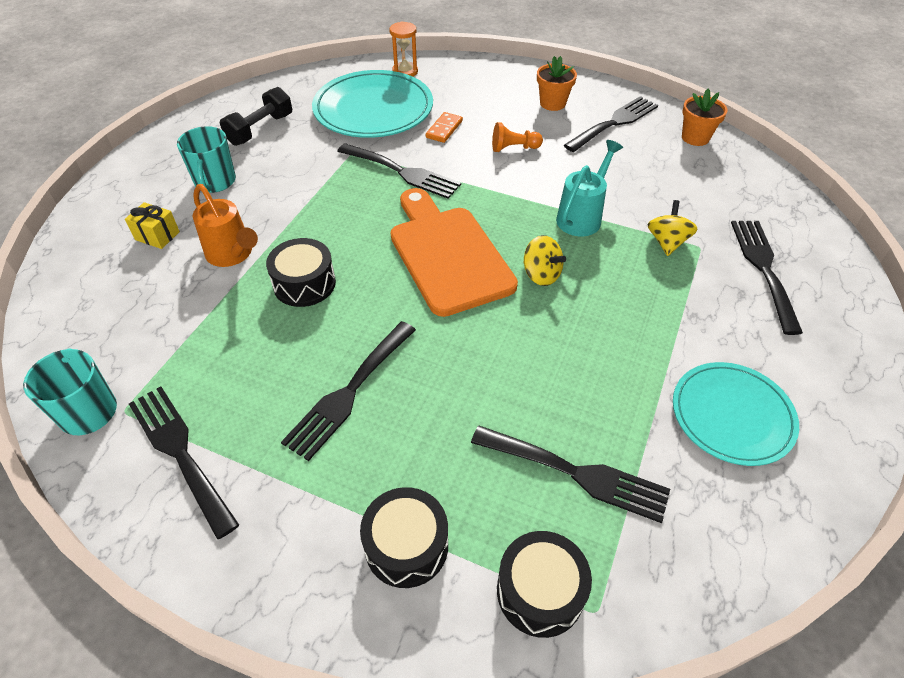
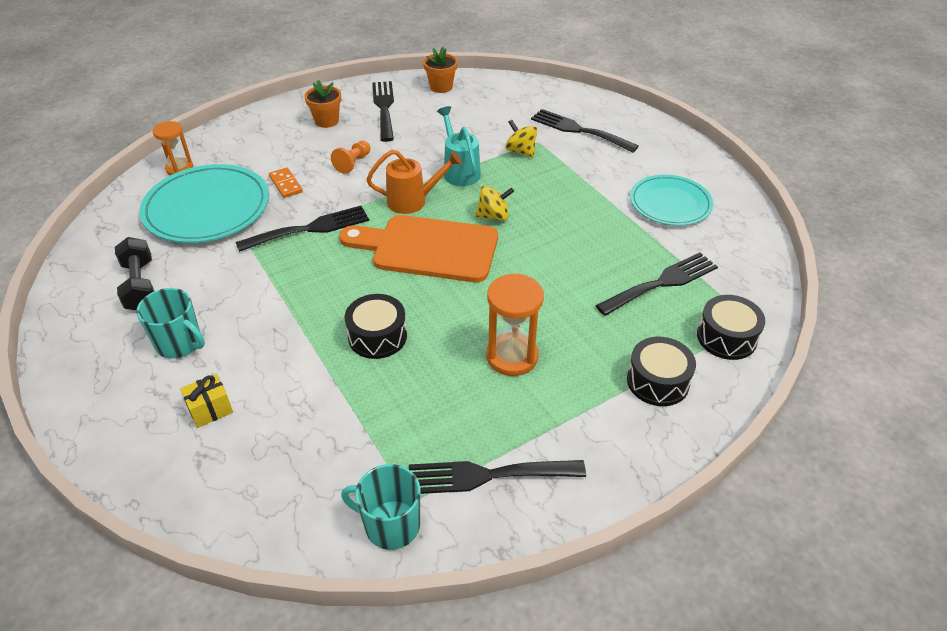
camera: 55 degrees left, 5 degrees down
(232, 254) = (295, 367): orange watering can -> orange watering can (413, 201)
(349, 392) = (512, 356): black fork -> orange hourglass

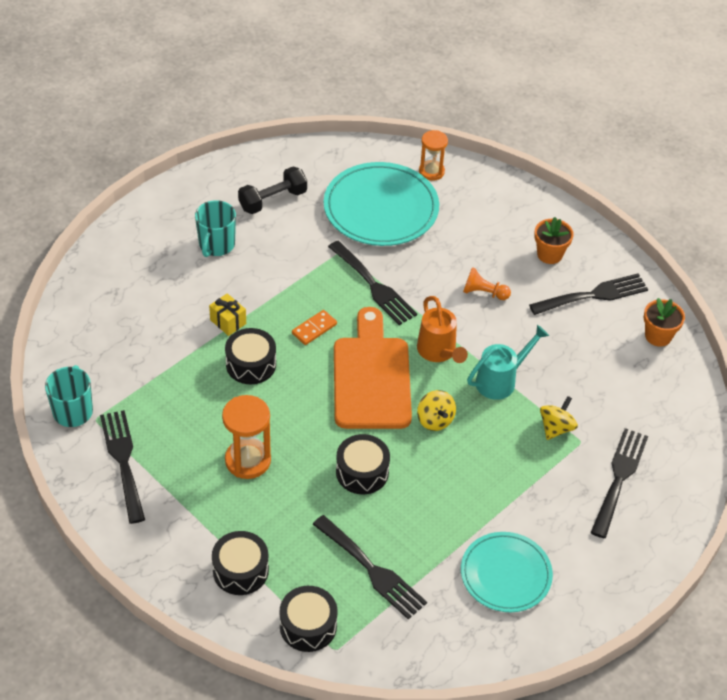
camera: 75 degrees right, 5 degrees up
(210, 409) = (156, 283): yellow gift -> yellow gift (228, 322)
(286, 184) = (433, 252): orange domino -> orange domino (314, 329)
(545, 272) = (362, 472): none -> black drum

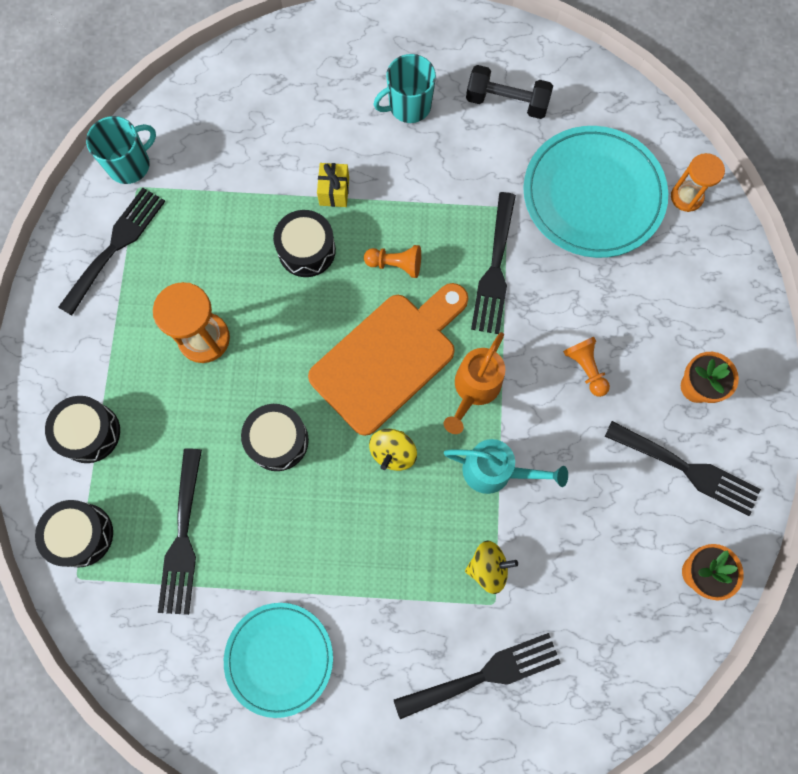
camera: 50 degrees right, 25 degrees up
(314, 329) = (395, 264): orange domino -> orange pawn

